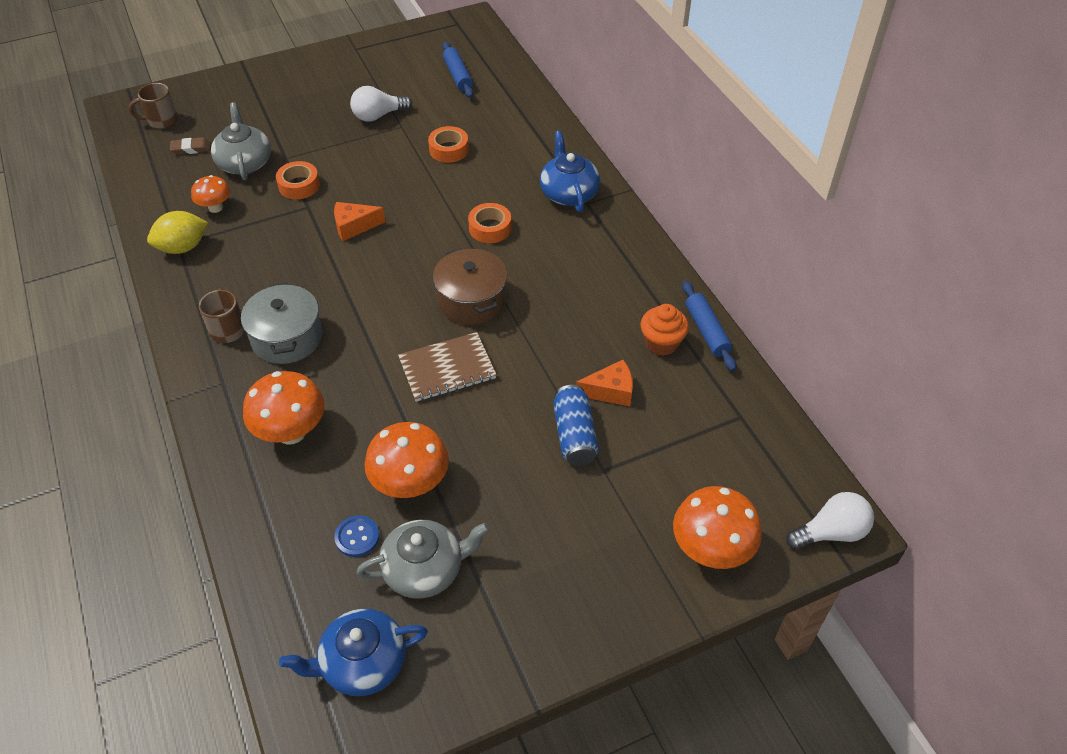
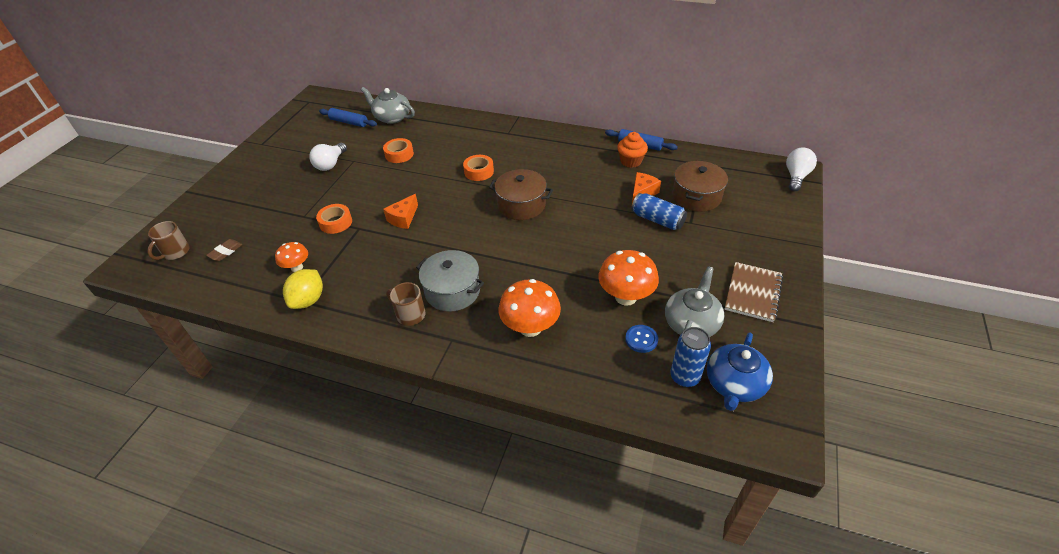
camera: 45 degrees left, 5 degrees down
(245, 163) = (279, 235): grey teapot -> grey teapot (392, 117)
(334, 609) = (684, 377): none -> blue can
(447, 369) = (559, 239): brown notebook -> brown notebook (753, 293)
(568, 193) = (492, 134): blue teapot -> none
(662, 447) = (696, 197): none -> brown pot
(711, 550) = (773, 216): orange mushroom -> none

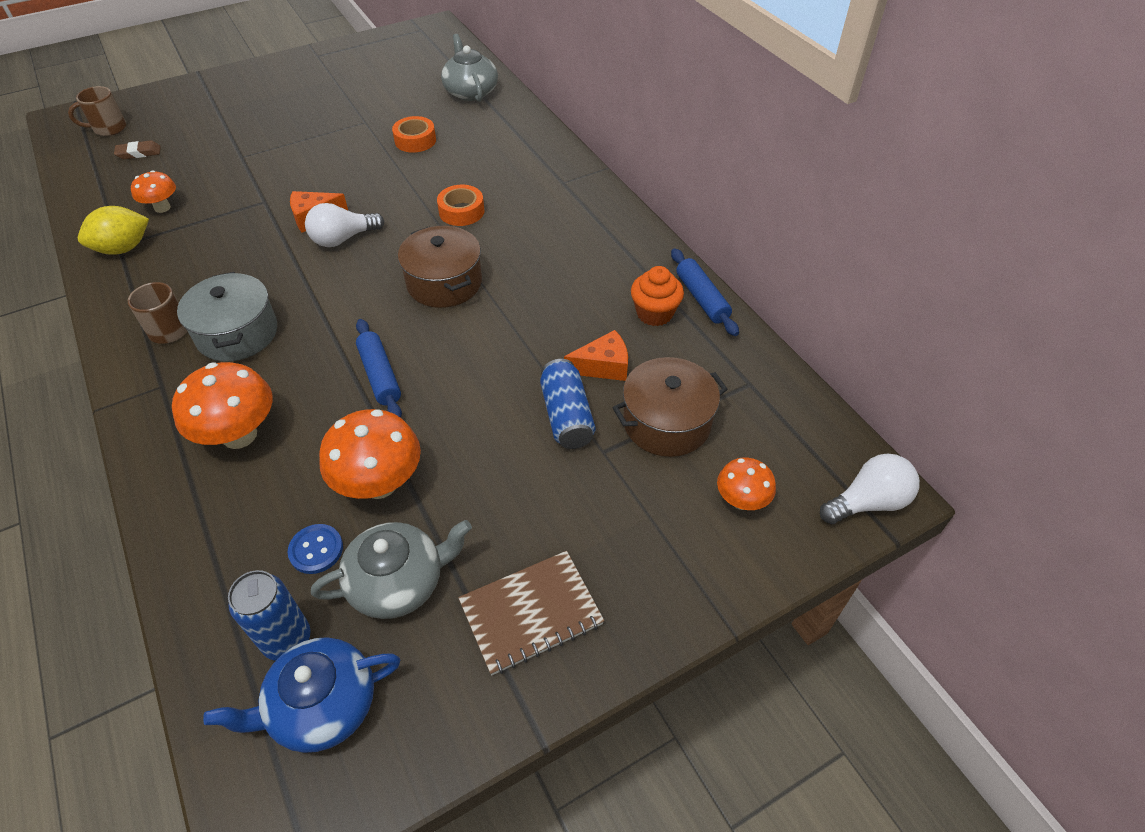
camera: 40 degrees right, 5 degrees up
(330, 164) = (340, 113): white light bulb -> white light bulb (343, 239)
(336, 222) = (255, 182): orange tape -> none
(349, 122) = (422, 74): blue rolling pin -> blue rolling pin (380, 375)
(760, 204) = (741, 500): none -> orange mushroom

